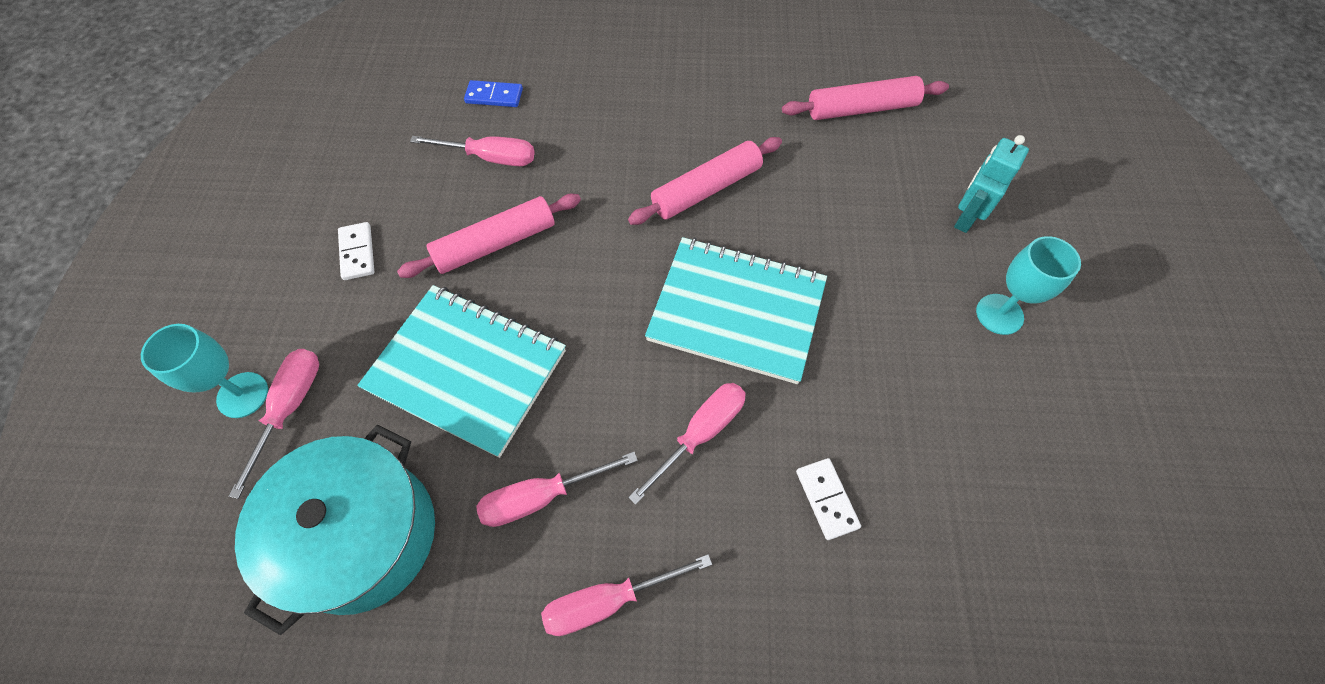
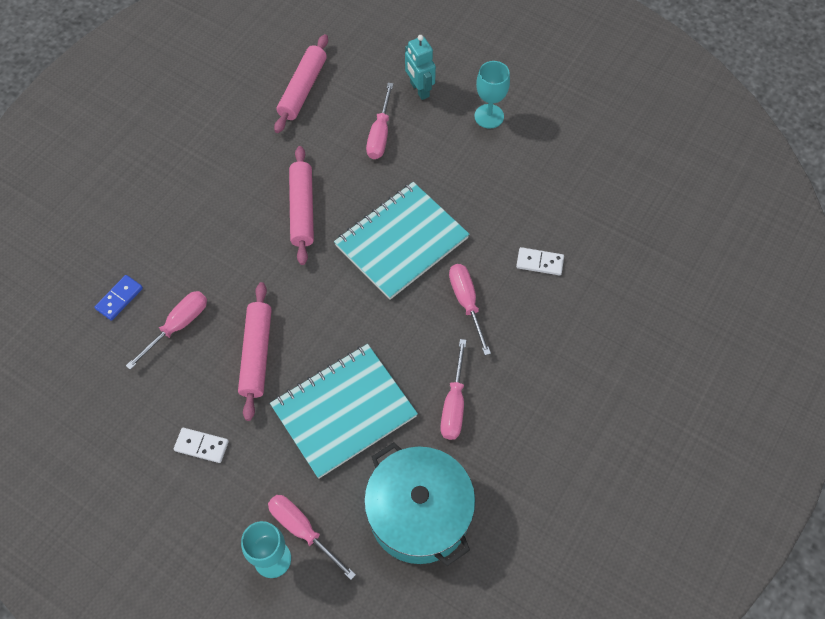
camera: 60 degrees left, 0 degrees up
(608, 601) = (532, 396): pink screwdriver -> pink screwdriver (380, 134)

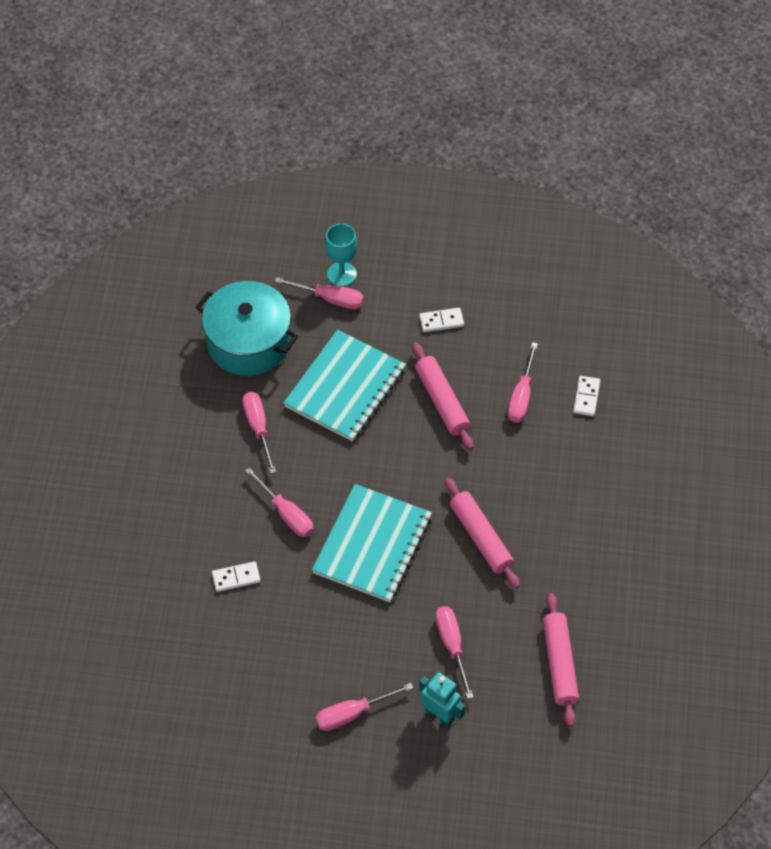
camera: 155 degrees right, 5 degrees down
(119, 298) = (586, 397): blue domino -> white domino
(489, 116) = (352, 714): turquoise goblet -> pink screwdriver

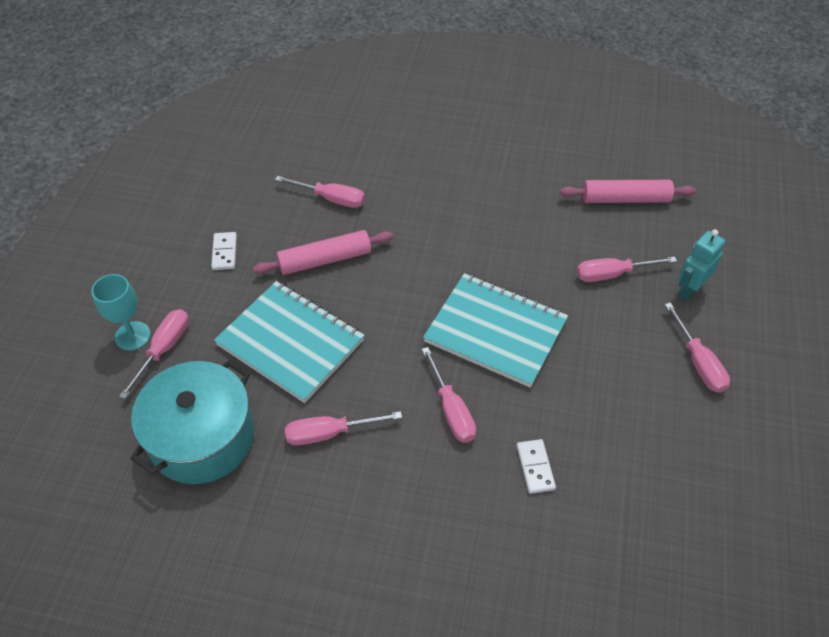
camera: 85 degrees left, 5 degrees down
(286, 514) = (451, 410): pink screwdriver -> pink screwdriver turned 105 degrees clockwise
(481, 537) = (490, 242): pink rolling pin -> none
(586, 397) = (341, 154): white domino -> none

